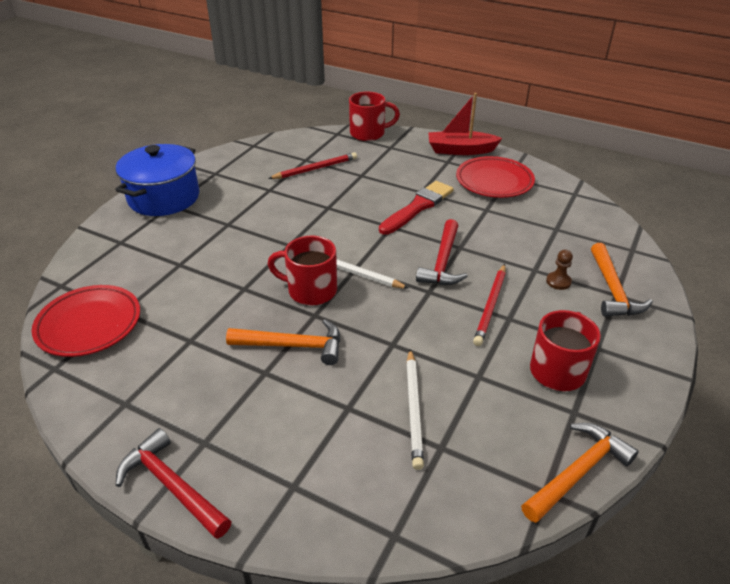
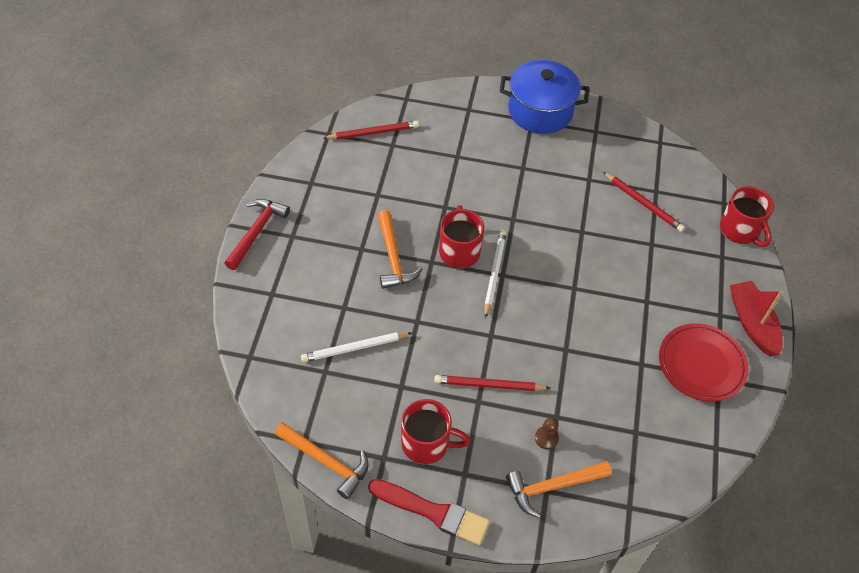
camera: 70 degrees right, 15 degrees up
(89, 324) = (373, 133): red plate -> red pencil
(418, 207) = (617, 303): red brush -> red brush (433, 512)
(443, 262) = (537, 339): red hammer -> none

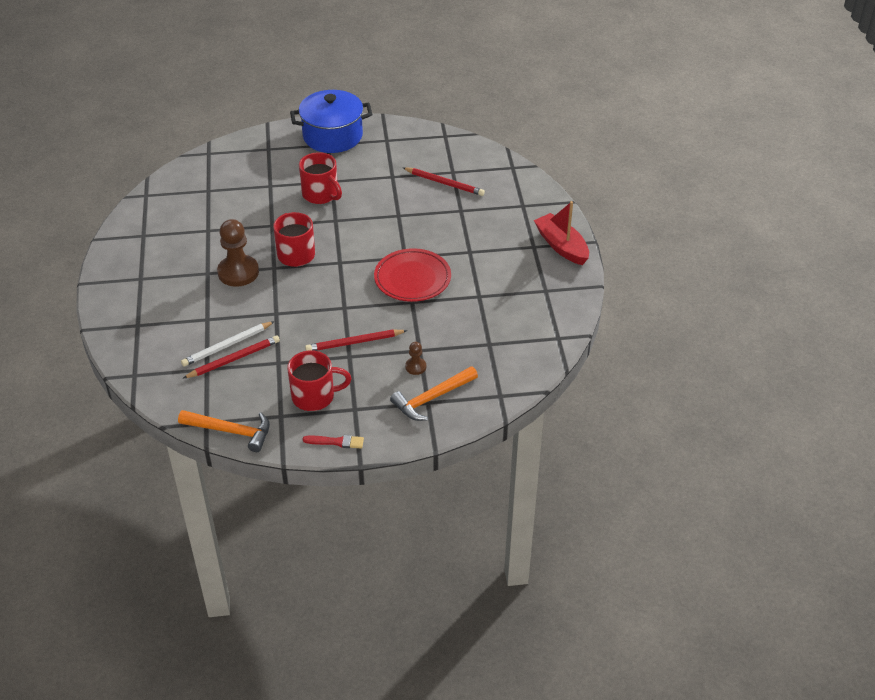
camera: 15 degrees left, 10 degrees down
(256, 232) = (106, 283): red hammer -> none
(373, 133) = (187, 185): red pencil -> red pencil (233, 359)
(393, 257) = (238, 272): orange hammer -> brown pawn
(433, 512) = (336, 442): red brush -> red brush, size x0.54
(494, 273) = (332, 263): white pencil -> none
(701, 365) = (528, 284): red plate -> red plate (412, 279)
(740, 230) = (532, 183): red mug -> red mug (321, 194)

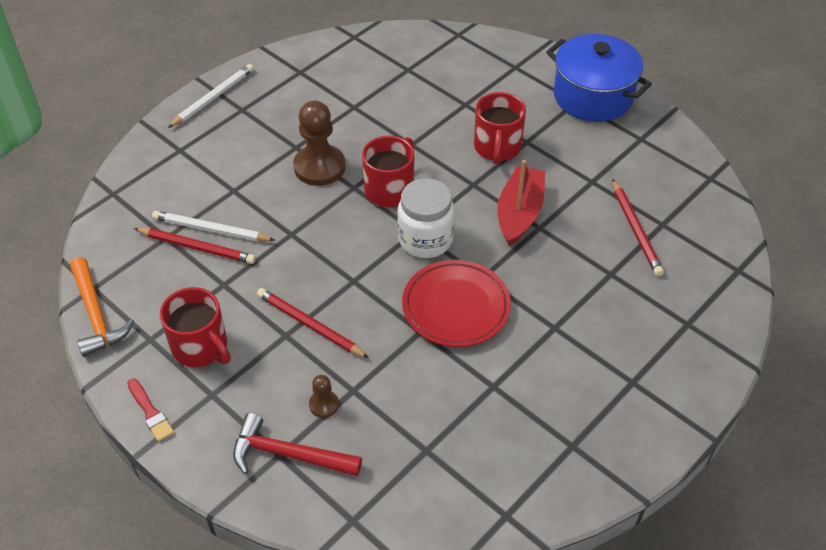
camera: 50 degrees right, 5 degrees up
(111, 285) = (213, 98): none -> white pencil
(351, 262) = (425, 240): none -> white jar
(432, 398) = (289, 455): orange hammer -> red hammer
(561, 246) = (665, 409): red boat -> red boat (519, 213)

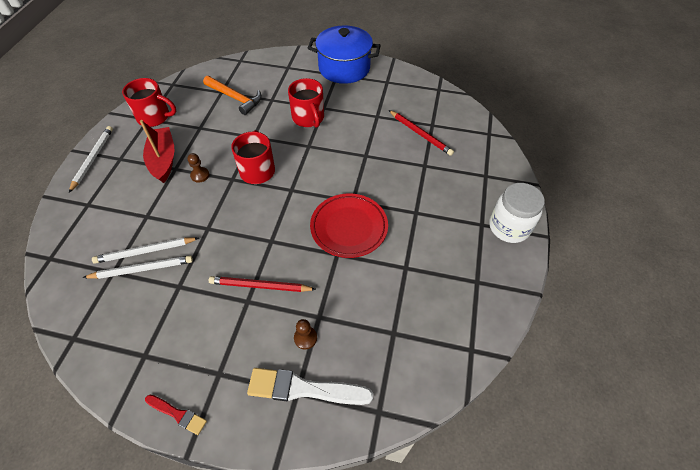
camera: 30 degrees left, 5 degrees up
(96, 314) = (87, 358): orange hammer -> orange hammer (235, 98)
(197, 247) = (142, 269): red pencil -> white pencil
(201, 347) = (189, 342): red mug -> red mug (155, 117)
(289, 455) = (304, 388): red hammer -> white brush
(319, 167) = (200, 175): brown pawn -> brown pawn, size x0.48
(425, 240) = (301, 193): white jar -> white jar (509, 227)
(519, 213) = (348, 152): red boat -> red boat (163, 160)

